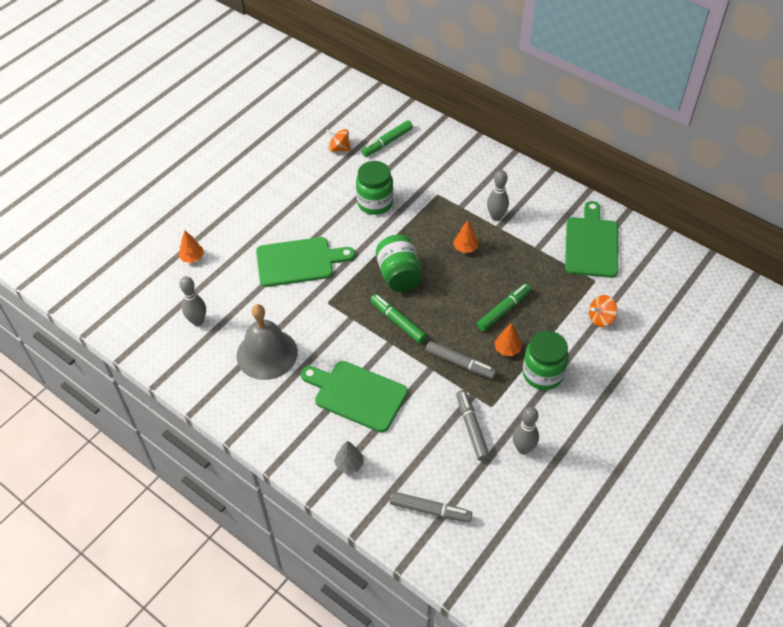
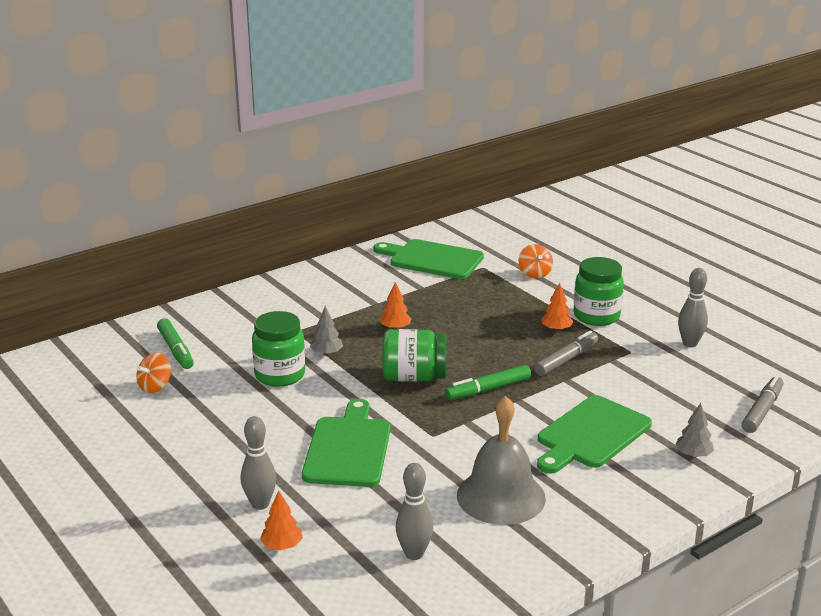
camera: 75 degrees left, 25 degrees down
(413, 219) = (326, 353): none -> grey tree
(471, 428) = (657, 368): grey marker -> none
(496, 217) = (358, 302): grey bowling pin -> grey bowling pin (260, 504)
(503, 310) = (501, 322): green marker -> none

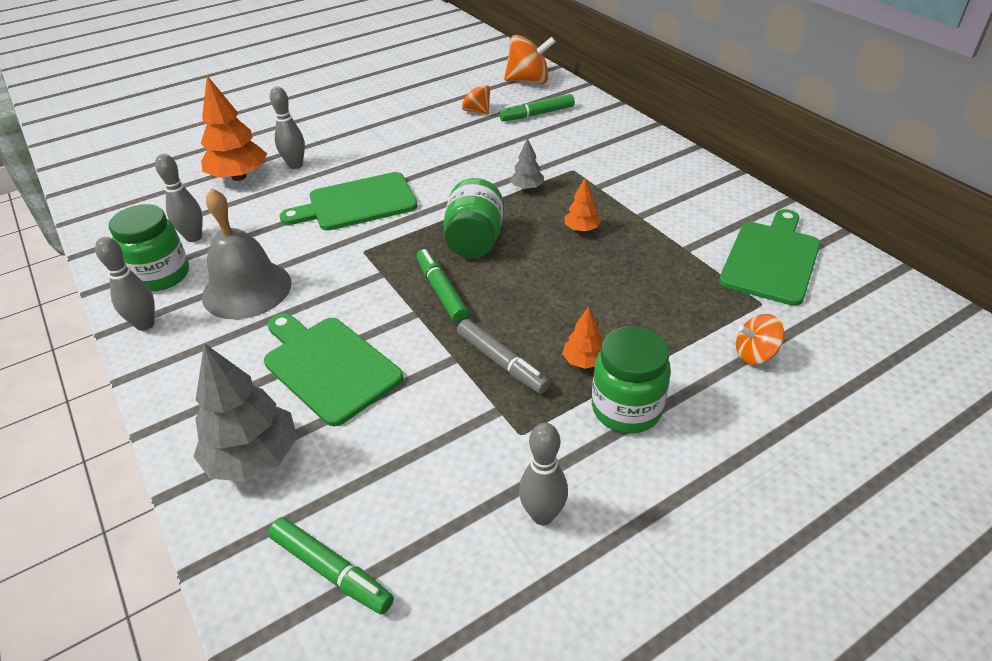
camera: 95 degrees right, 15 degrees up
(88, 356) = (528, 81): none -> orange spinning top
(280, 375) = (488, 165): green jar -> green jar (161, 275)
(282, 546) = (239, 177): orange tree -> orange tree, size x1.97
(348, 448) = (357, 203): green cutting board -> green cutting board turned 150 degrees clockwise
(564, 551) = (145, 324): none -> grey bowling pin
(693, 455) = (254, 458): grey tree -> grey tree, size x1.97
(762, 410) = (331, 571): grey marker -> green marker

